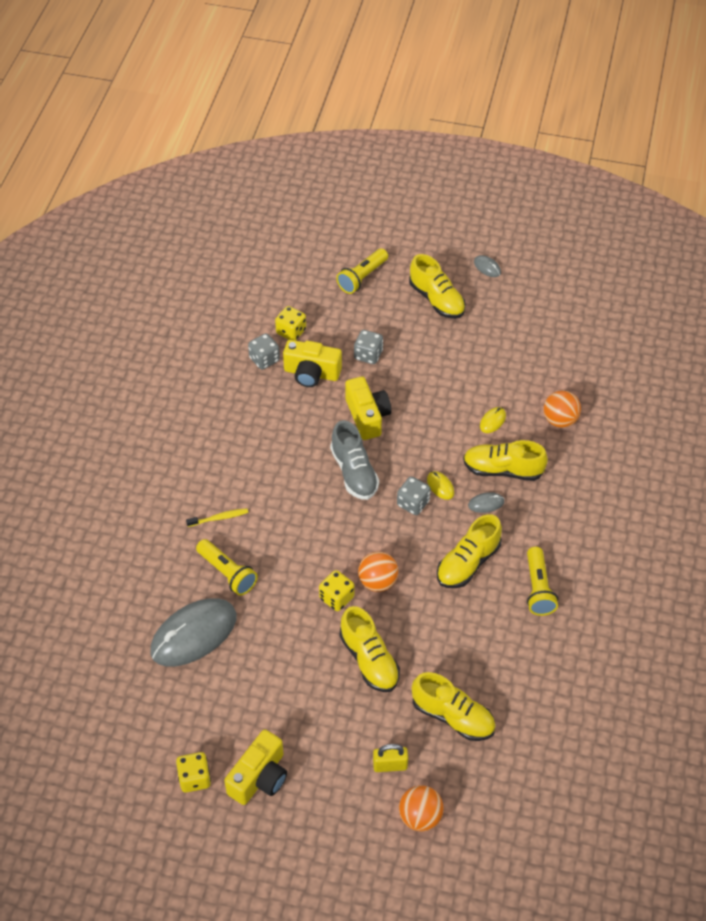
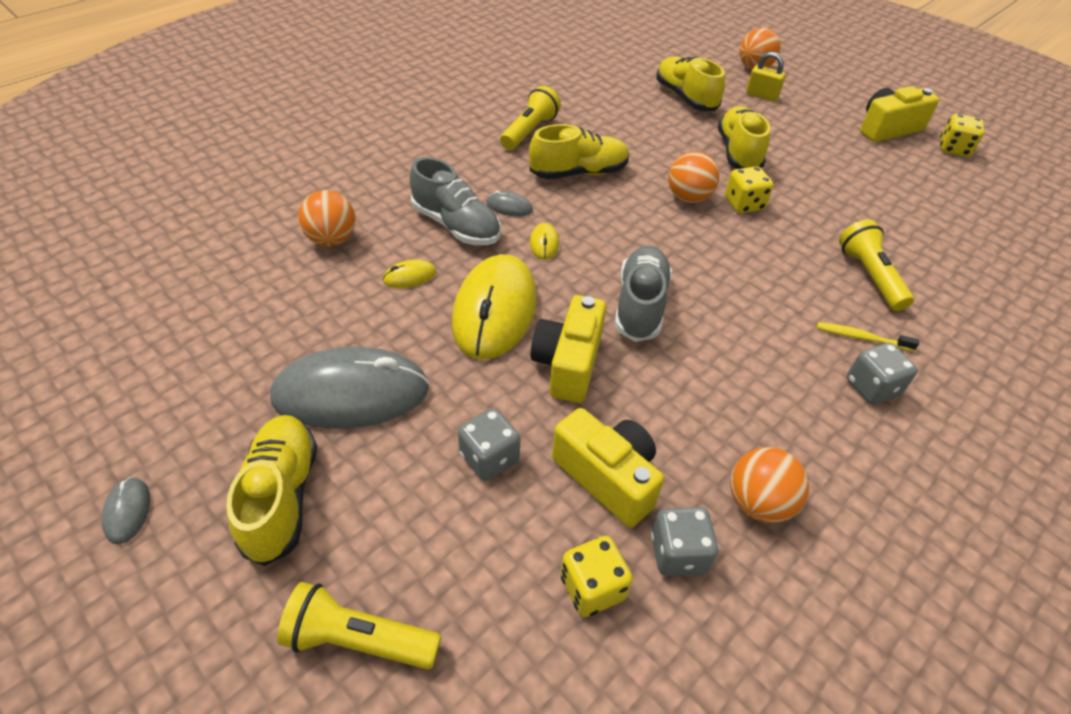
camera: 150 degrees left, 5 degrees down
(194, 634) = (930, 241): grey mouse -> grey mouse (351, 393)
(240, 396) = (758, 503): none -> orange ball
(362, 277) = (358, 639): yellow flashlight -> yellow flashlight turned 150 degrees counterclockwise
(413, 503) = (592, 242): grey dice -> grey dice (871, 387)
(429, 426) = (495, 310): none -> yellow mouse
(503, 470) = (456, 226): yellow shoe -> grey shoe

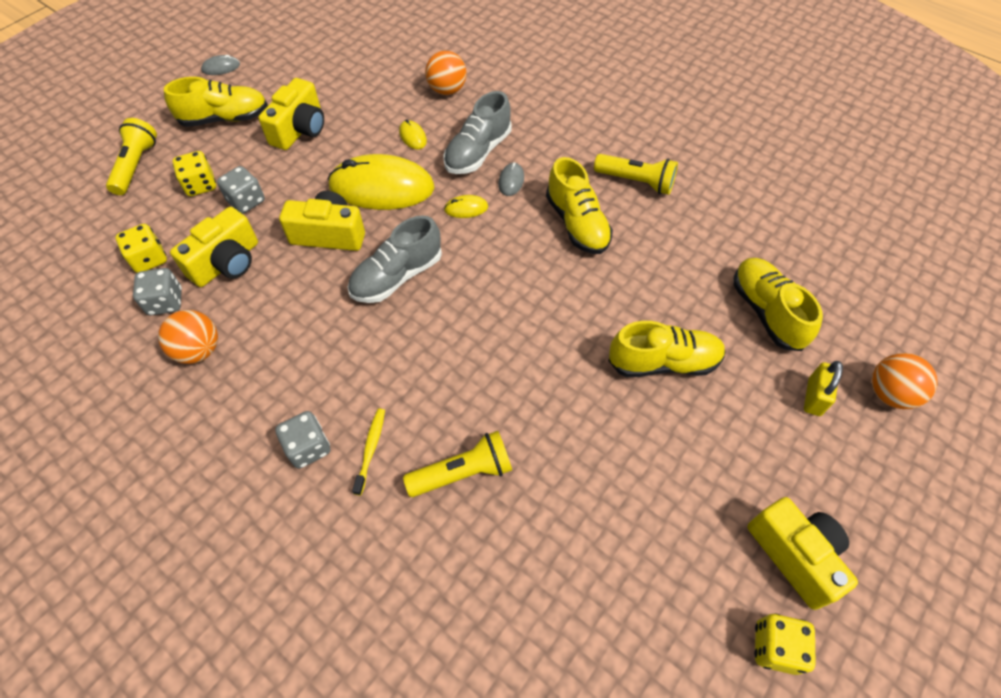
camera: 85 degrees right, 10 degrees up
(351, 393) = (300, 130): grey mouse -> yellow camera
(640, 305) = (397, 276): grey shoe -> grey shoe turned 135 degrees clockwise
(685, 97) = (766, 312): yellow shoe -> yellow shoe turned 75 degrees counterclockwise
(688, 198) = (560, 312): orange ball -> none
(744, 204) = (562, 362): yellow dice -> yellow dice (200, 185)

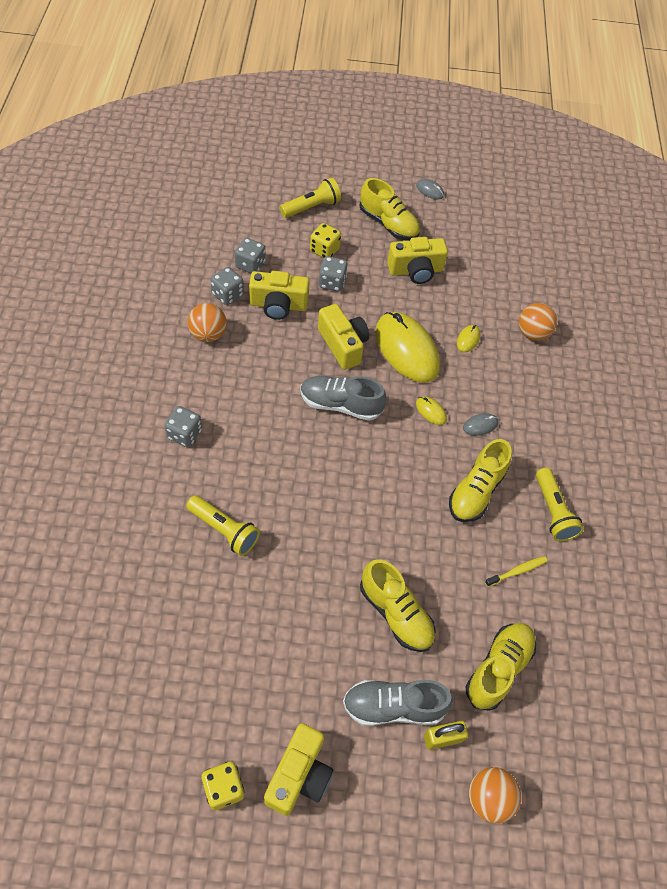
camera: 50 degrees right, 0 degrees up
(149, 259) = (250, 265): yellow dice -> grey dice
(370, 449) = (205, 468): yellow toothbrush -> yellow toothbrush (517, 571)
(478, 152) = (489, 388): grey shoe -> grey shoe (393, 707)

